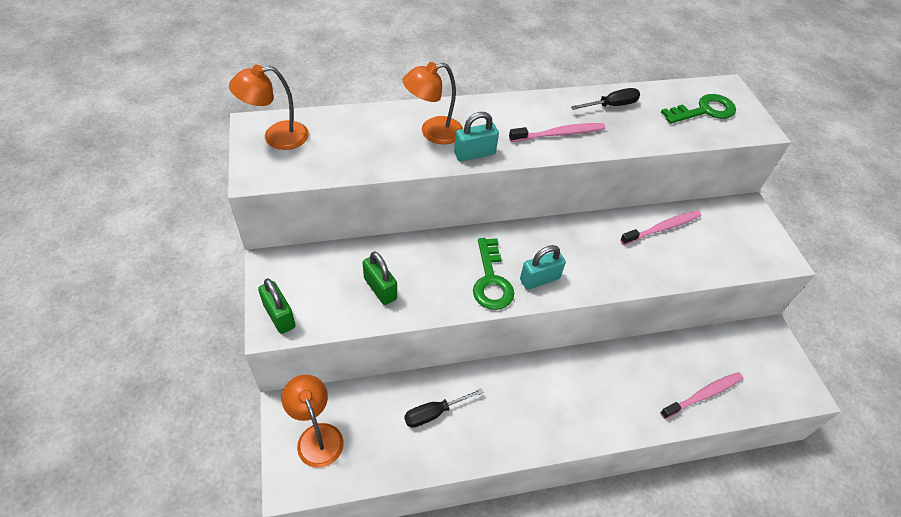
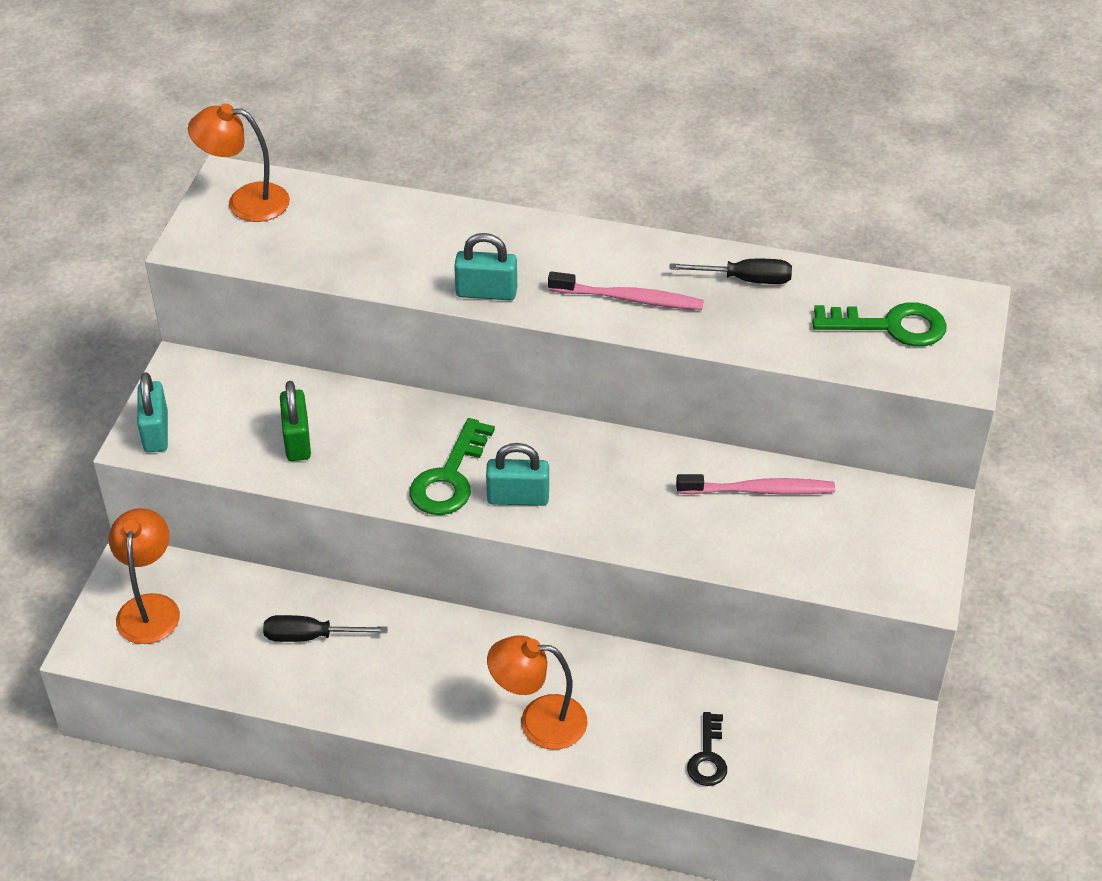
camera: 30 degrees right, 5 degrees down
(279, 316) = (156, 432): green padlock -> turquoise padlock
(433, 132) = (451, 249): orange lamp -> orange lamp (538, 721)
(703, 395) = (708, 757): pink toothbrush -> black key

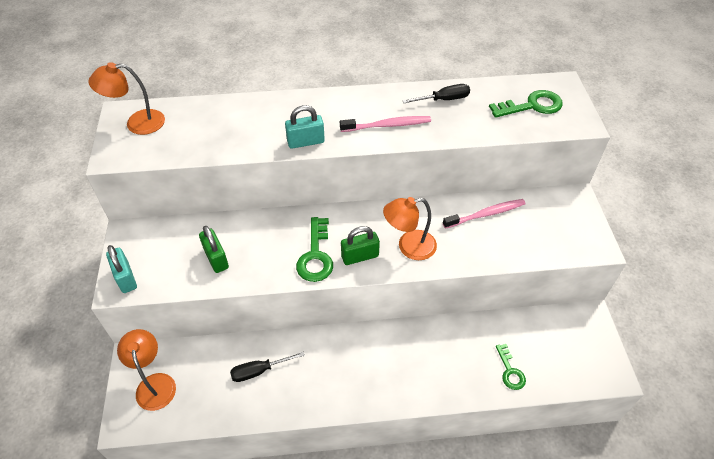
camera: 20 degrees left, 5 degrees up
(518, 497) = (360, 256): turquoise padlock -> green padlock
(538, 721) = (411, 380): orange lamp -> orange lamp (409, 247)
(708, 757) = (510, 371): black key -> green key

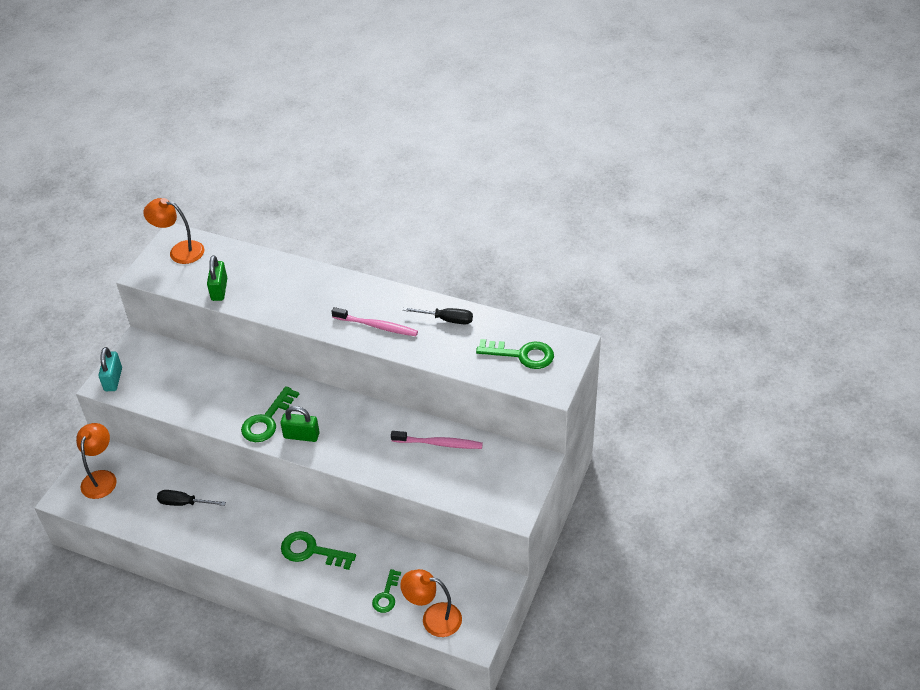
camera: 30 degrees right, 5 degrees down
(216, 258) = (188, 391): green padlock -> green padlock (219, 290)
(306, 142) = (298, 316): turquoise padlock -> none
(409, 247) = (348, 444): orange lamp -> orange lamp (433, 618)
(414, 361) = (311, 551): none -> green key

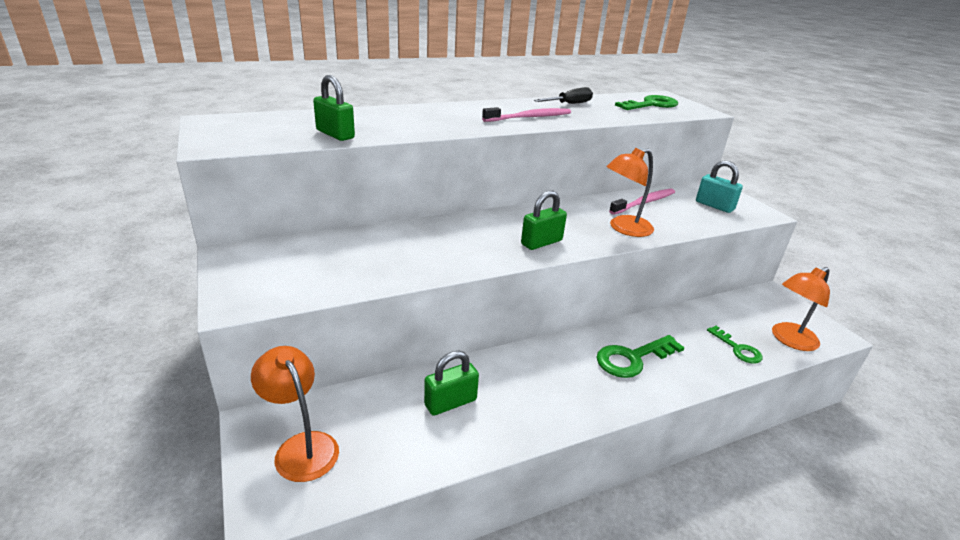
camera: 50 degrees left, 15 degrees down
(113, 379) = (244, 294): turquoise padlock -> turquoise padlock (714, 206)
(180, 251) = (235, 125): orange lamp -> orange lamp (624, 229)
(184, 503) = (450, 402): black screwdriver -> green padlock
(267, 420) = (491, 247): green key -> none

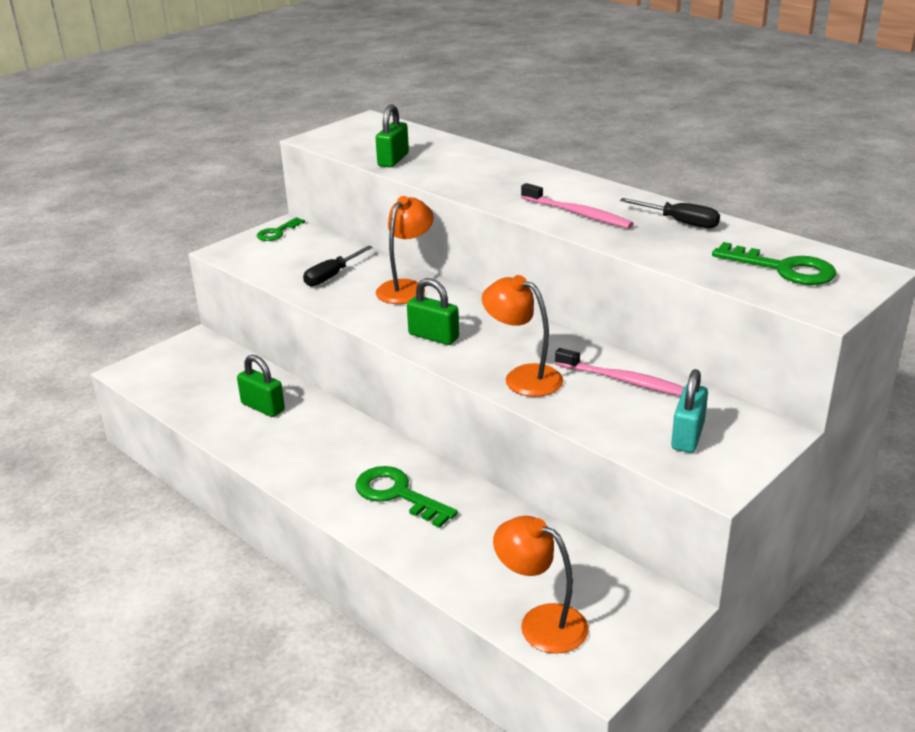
camera: 70 degrees right, 0 degrees up
(301, 447) = (183, 363): orange lamp -> orange lamp (406, 288)
(383, 257) = (332, 276): none -> black screwdriver
(737, 349) = (480, 573): green key -> green key (277, 232)

